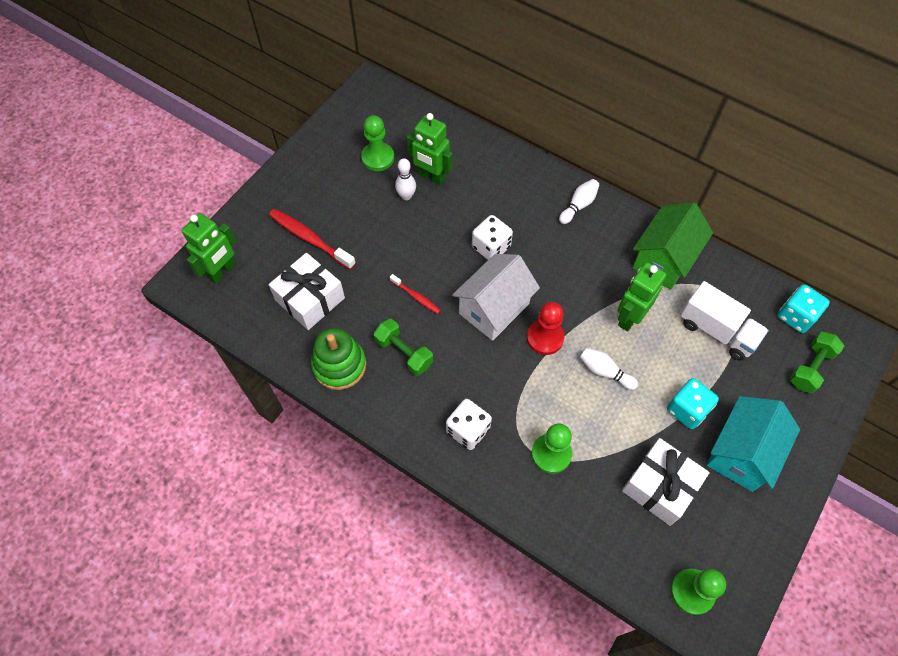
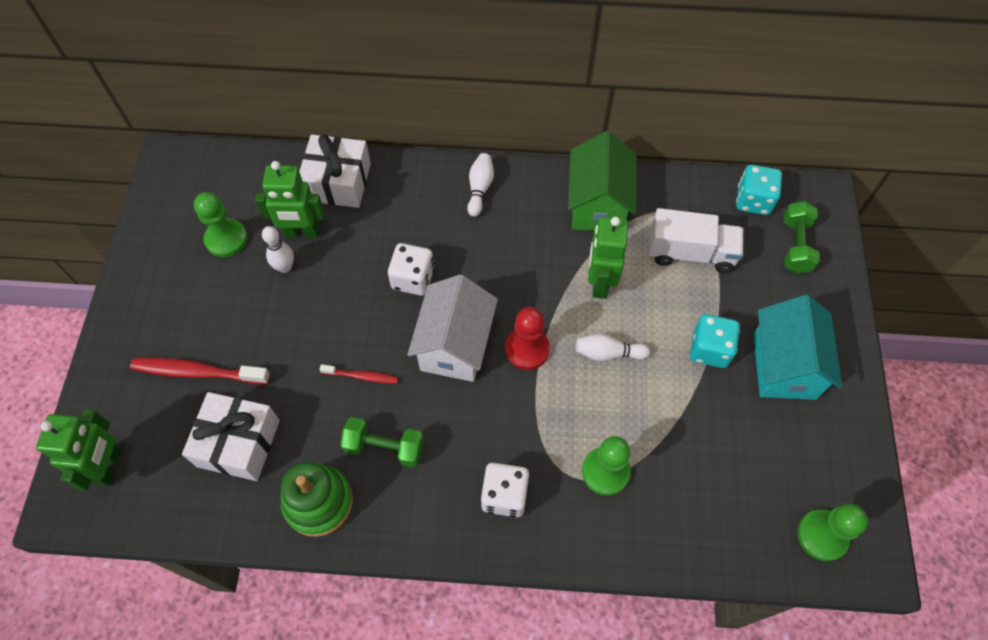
camera: 30 degrees left, 0 degrees up
(660, 486) = (730, 444): white gift -> white gift (338, 182)

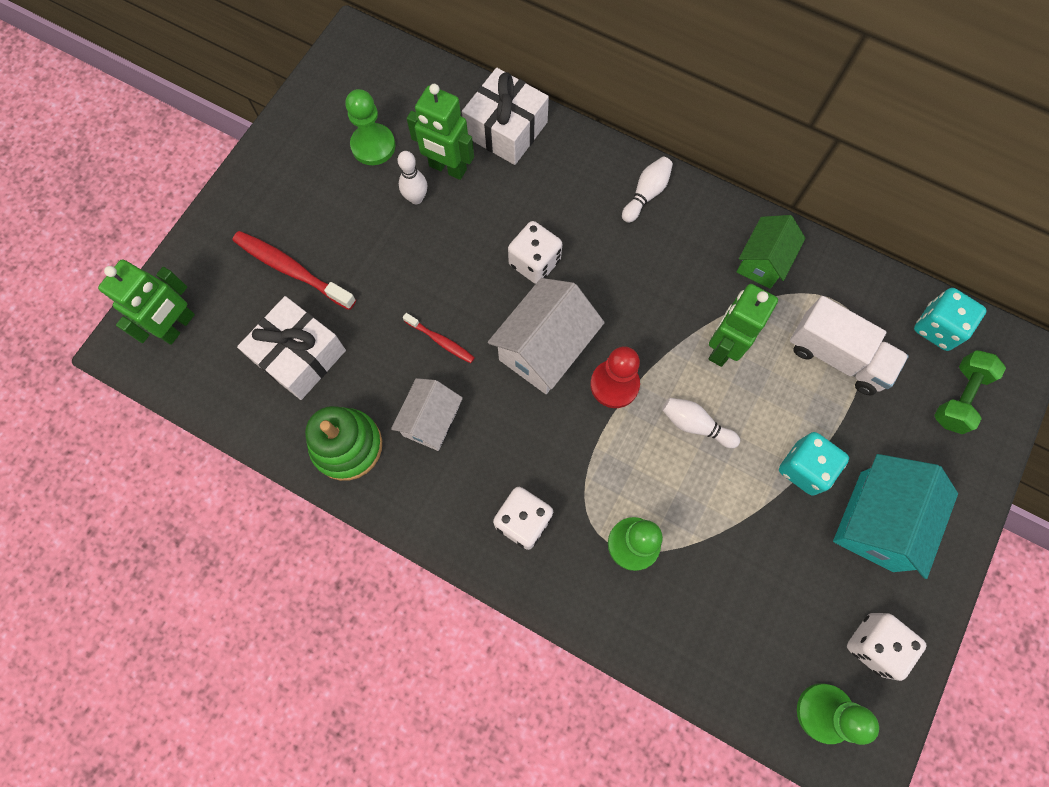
camera: 25 degrees right, 10 degrees up
(384, 447) = (431, 421): green dumbbell -> white house
(598, 204) = (762, 262): green house -> green house, size x0.65
(831, 462) = (874, 644): none -> white dice

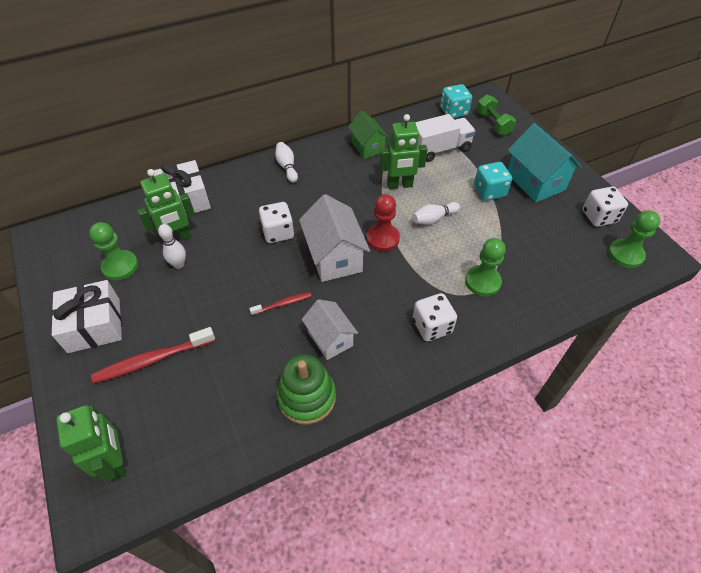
camera: 55 degrees left, 20 degrees down
(299, 356) = (218, 390): white gift -> white gift (94, 325)
(722, 347) = (399, 185): green robot -> green robot turned 75 degrees counterclockwise

